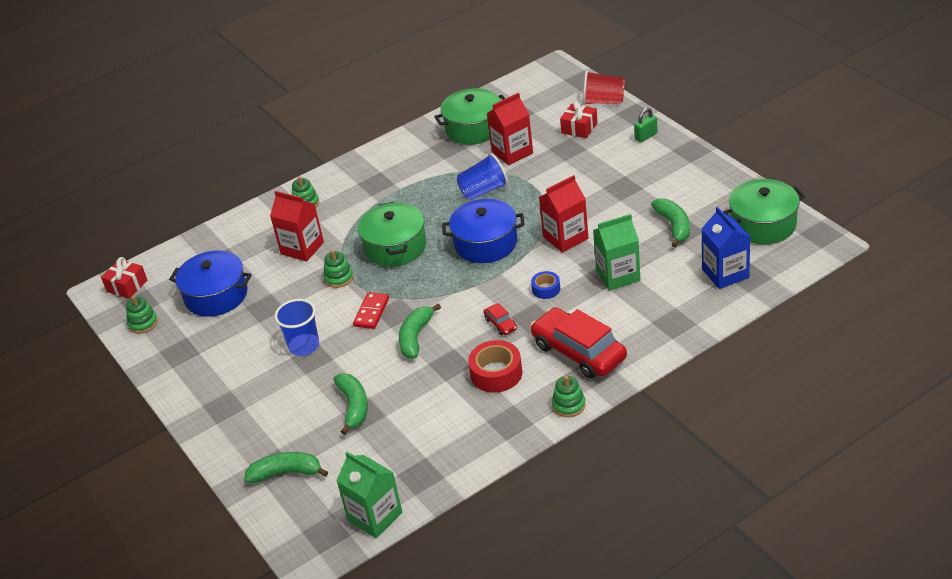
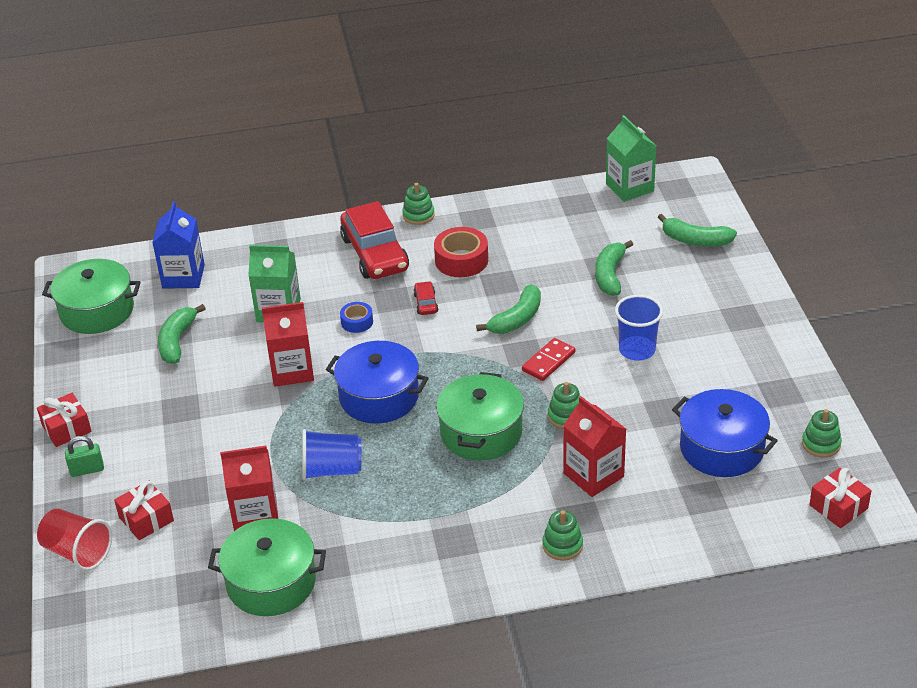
camera: 160 degrees left, 0 degrees up
(688, 150) = (66, 428): none -> red gift

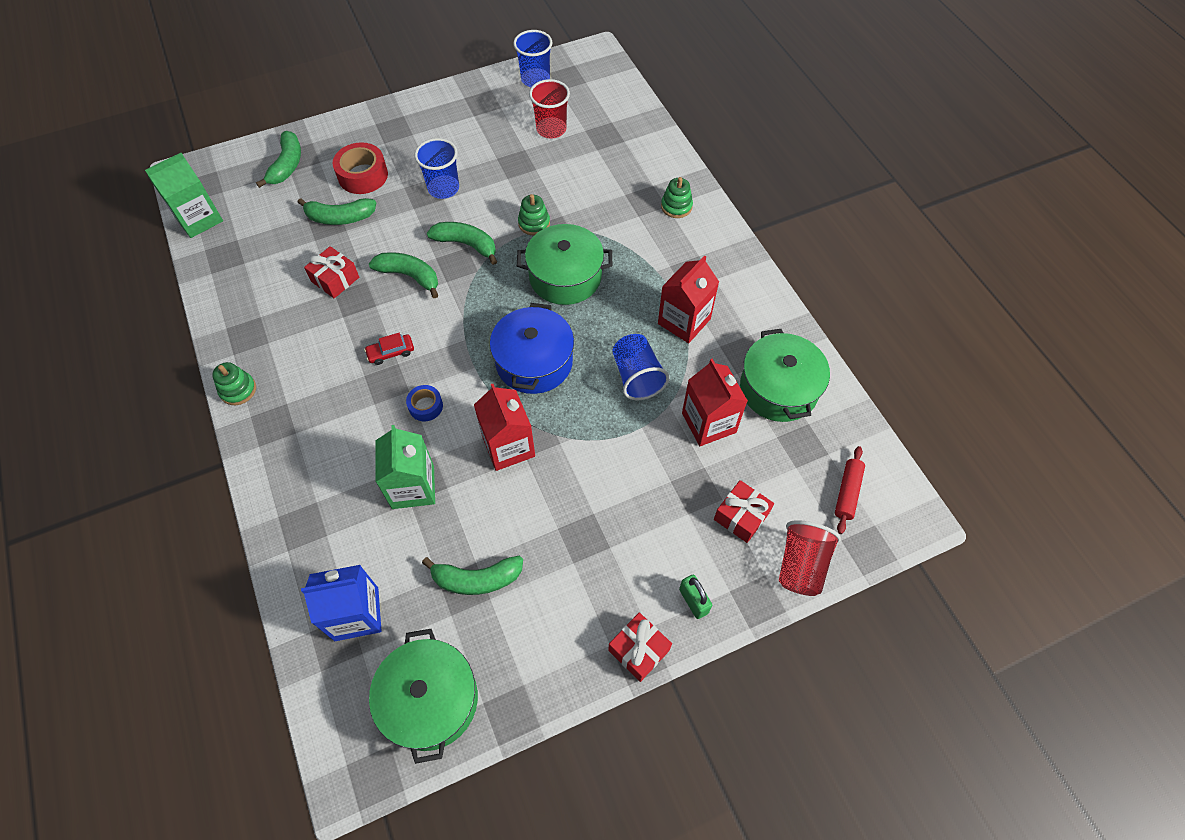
camera: 105 degrees left, 20 degrees up
(129, 608) = (847, 492): none -> red rolling pin
(375, 254) = (309, 416): red car -> none
(461, 260) = (319, 335): red tape -> red tape (363, 175)
(548, 361) = (466, 244): red domino -> green banana
(593, 475) = (598, 198): red carton -> red carton (684, 321)
(721, 448) = (551, 129): blue pot -> red cup
(821, 444) = (535, 79): green stacking toy -> blue cup
(838, 507) = (596, 69): red gift -> red gift (335, 279)

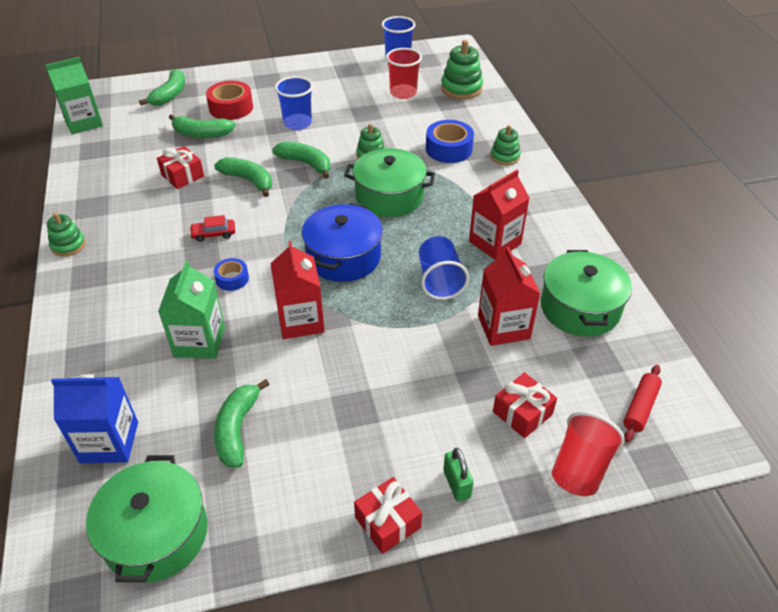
camera: 10 degrees right, 15 degrees down
(477, 579) = (237, 429): green banana -> green banana turned 90 degrees clockwise
(614, 115) = (461, 88): none -> green stacking toy
(615, 203) = (449, 149): none -> blue tape

